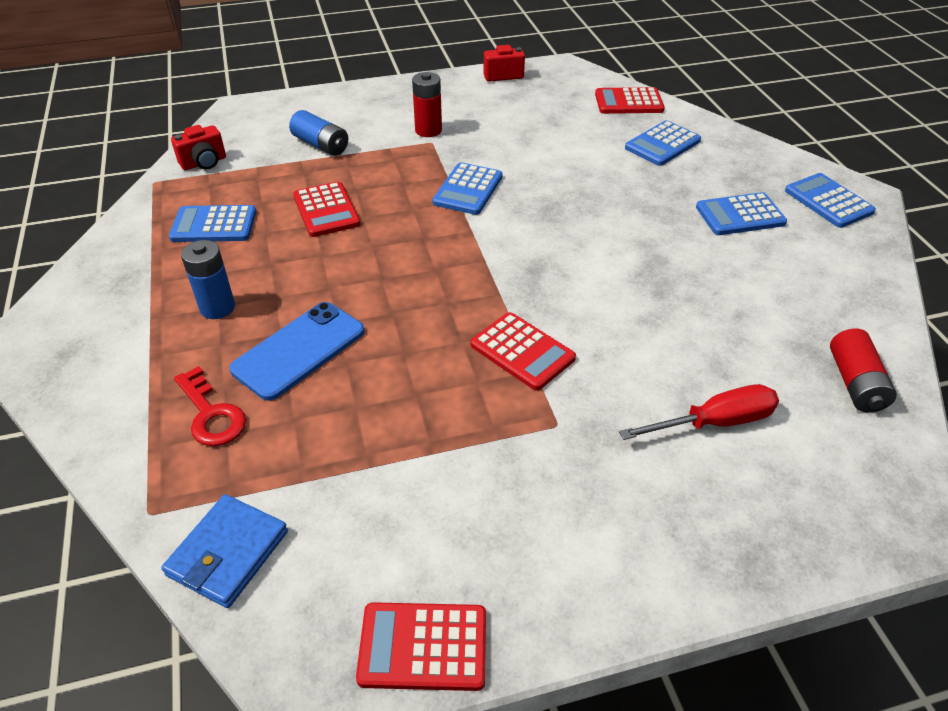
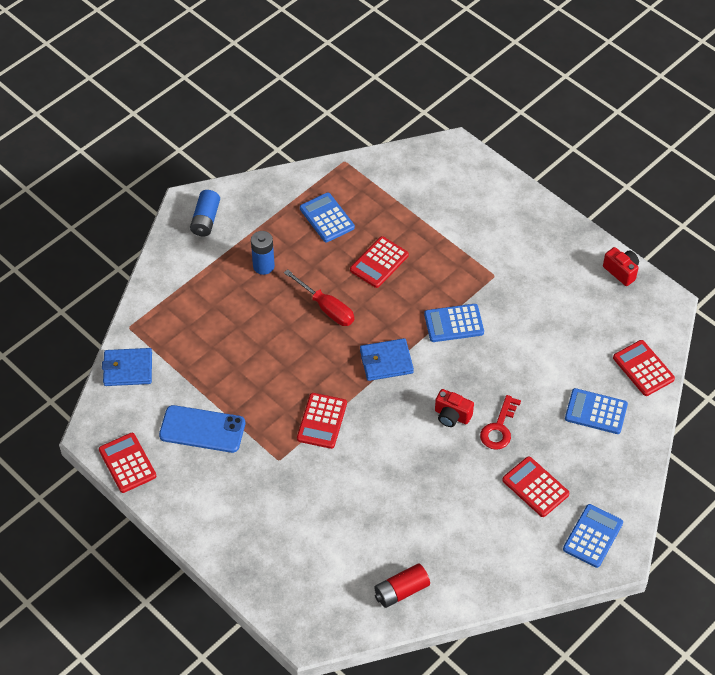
camera: 60 degrees right, 10 degrees up
(204, 163) = (380, 172): red camera -> red camera (452, 416)
(211, 414) = (194, 312): red key -> red key (499, 428)
(299, 350) = (257, 321): blue phone -> blue phone (202, 429)
(321, 145) = (445, 218): blue battery -> blue battery (206, 220)
(428, 130) = (507, 266): red battery -> none
(475, 258) = (386, 361): none -> blue wallet
(714, 422) = (325, 530): red screwdriver -> red screwdriver (326, 308)
(740, 215) = (535, 487): blue calculator -> red calculator

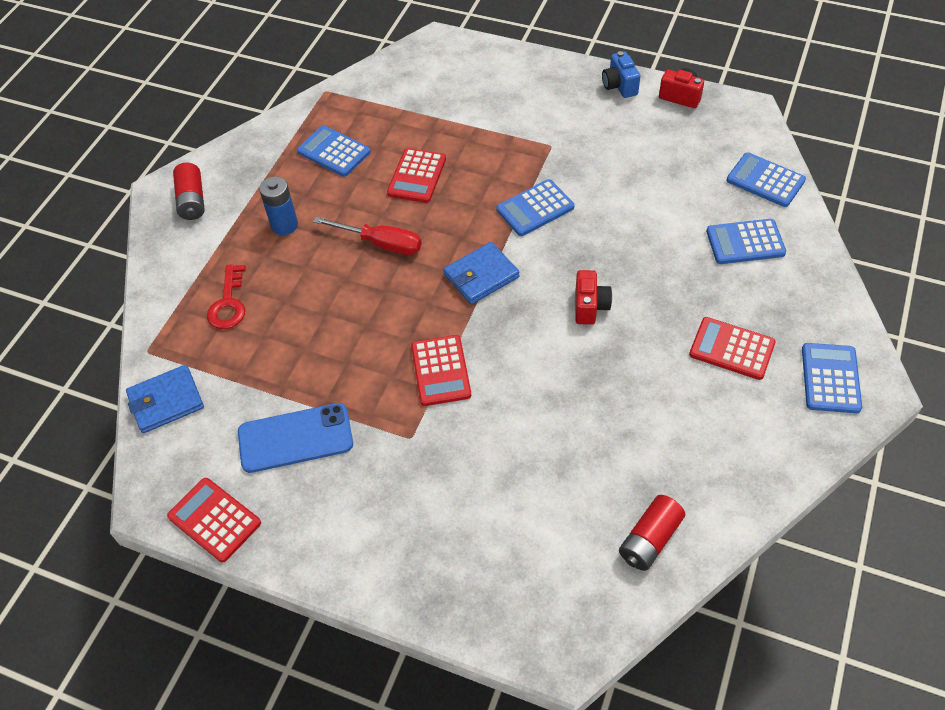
camera: 20 degrees left, 0 degrees up
(206, 220) = (192, 200): blue battery -> red battery
(452, 416) = (590, 307): red camera -> red camera turned 90 degrees counterclockwise
(499, 428) = (651, 299): red key -> red key (228, 303)
(577, 243) = (619, 86): none -> blue camera
(643, 368) = (765, 180): red calculator -> blue calculator

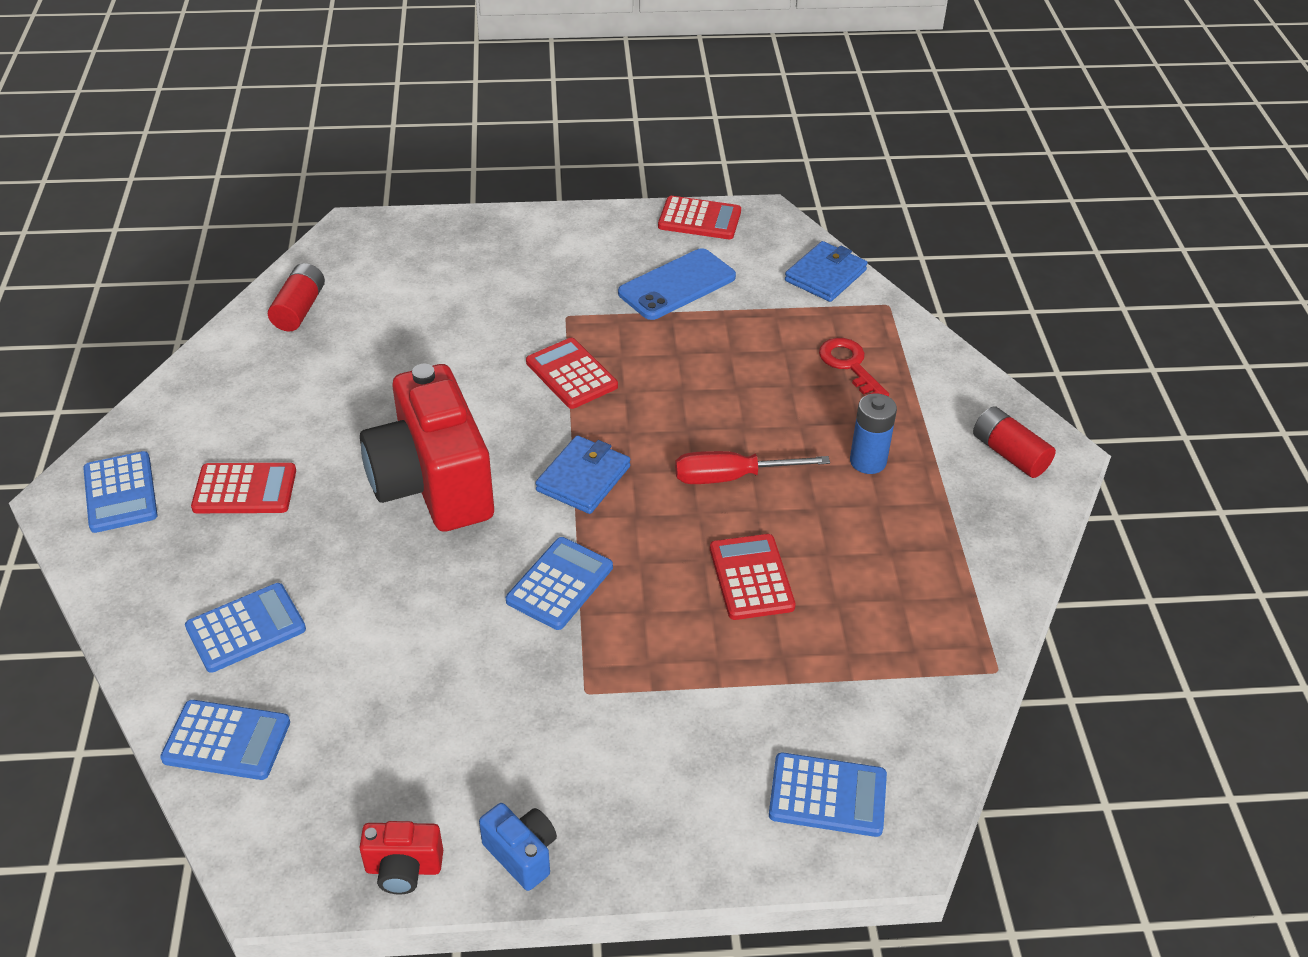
camera: 150 degrees right, 10 degrees down
(334, 152) = (894, 575): blue calculator -> blue calculator (827, 795)
(590, 307) = (432, 484): red camera -> red camera, size x2.37

